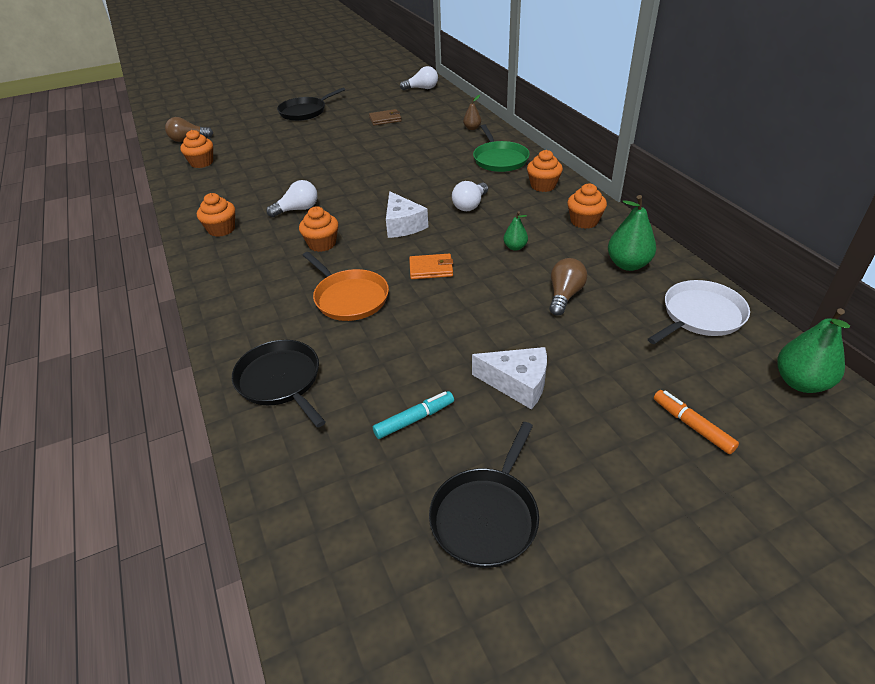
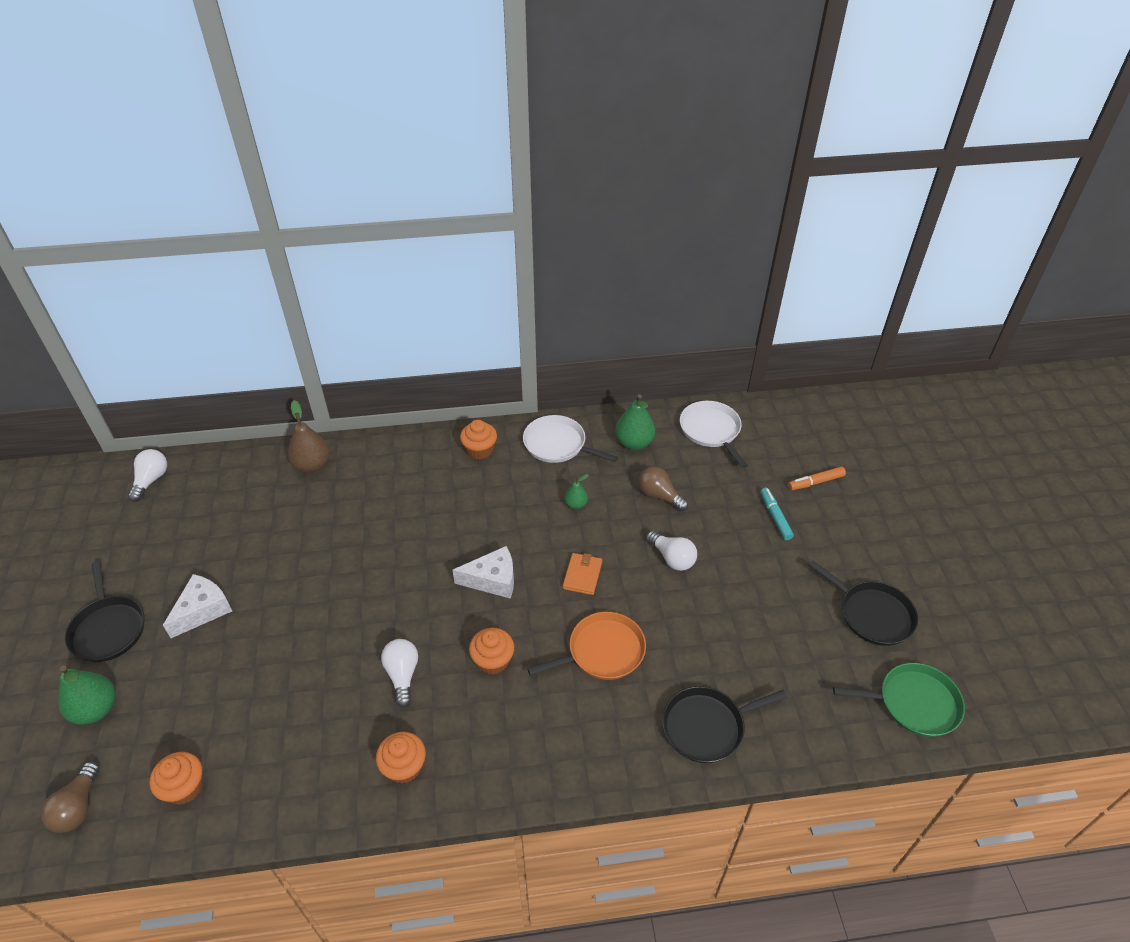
camera: 75 degrees left, 5 degrees up
(385, 119) = (217, 540): brown wallet -> none
(414, 419) = (776, 634): turquoise marker -> turquoise marker (775, 517)
(470, 205) = (484, 515): white light bulb -> white light bulb (672, 558)
(472, 128) = (312, 465): brown pear -> brown pear, size x1.79
(499, 159) = (404, 464): green pan -> green pan (913, 703)
(517, 383) = (754, 559): white cheese -> white cheese (203, 610)
(584, 221) = (557, 444): orange cupcake -> white pan
(801, 382) = (790, 416): green pear -> green pear (96, 709)

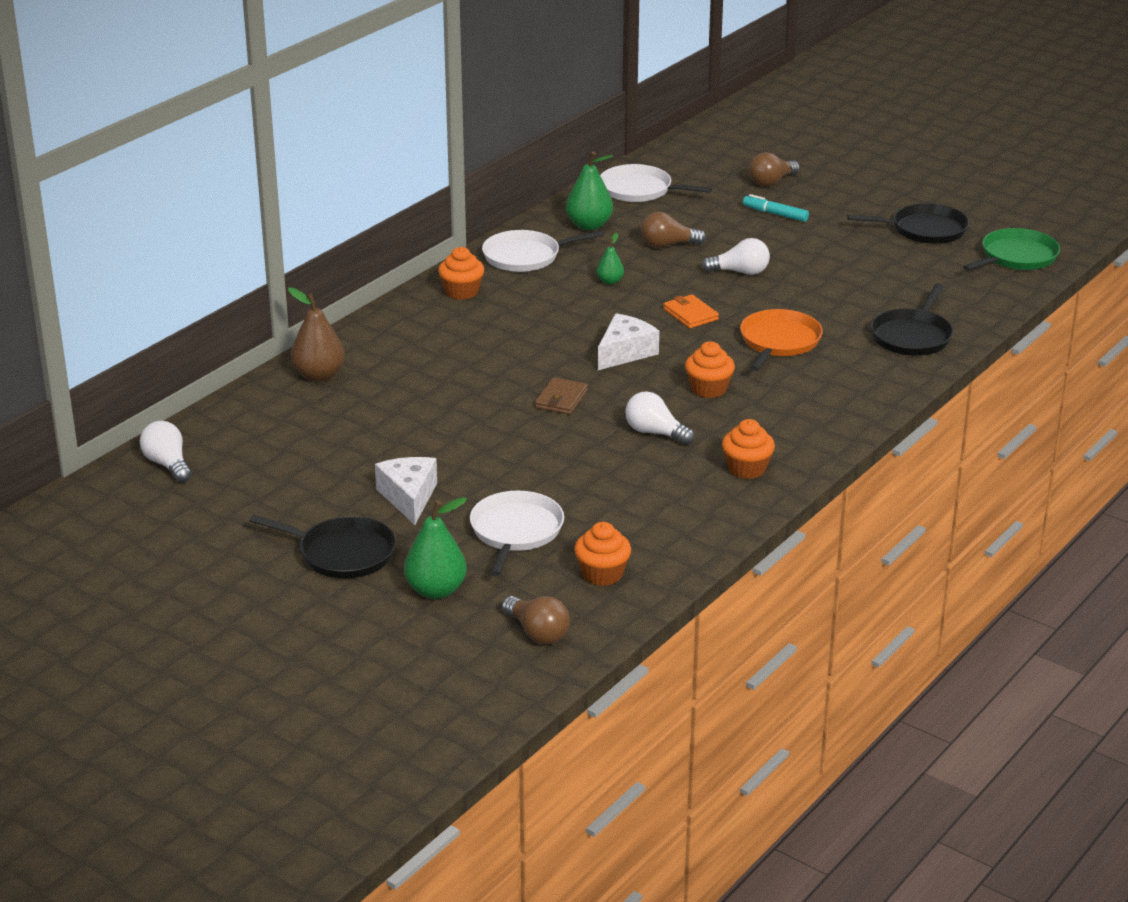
camera: 45 degrees left, 15 degrees down
(203, 696) = (515, 532): none -> white pan
(397, 593) = (561, 399): none -> brown wallet
(815, 482) = (771, 182): orange marker -> brown light bulb

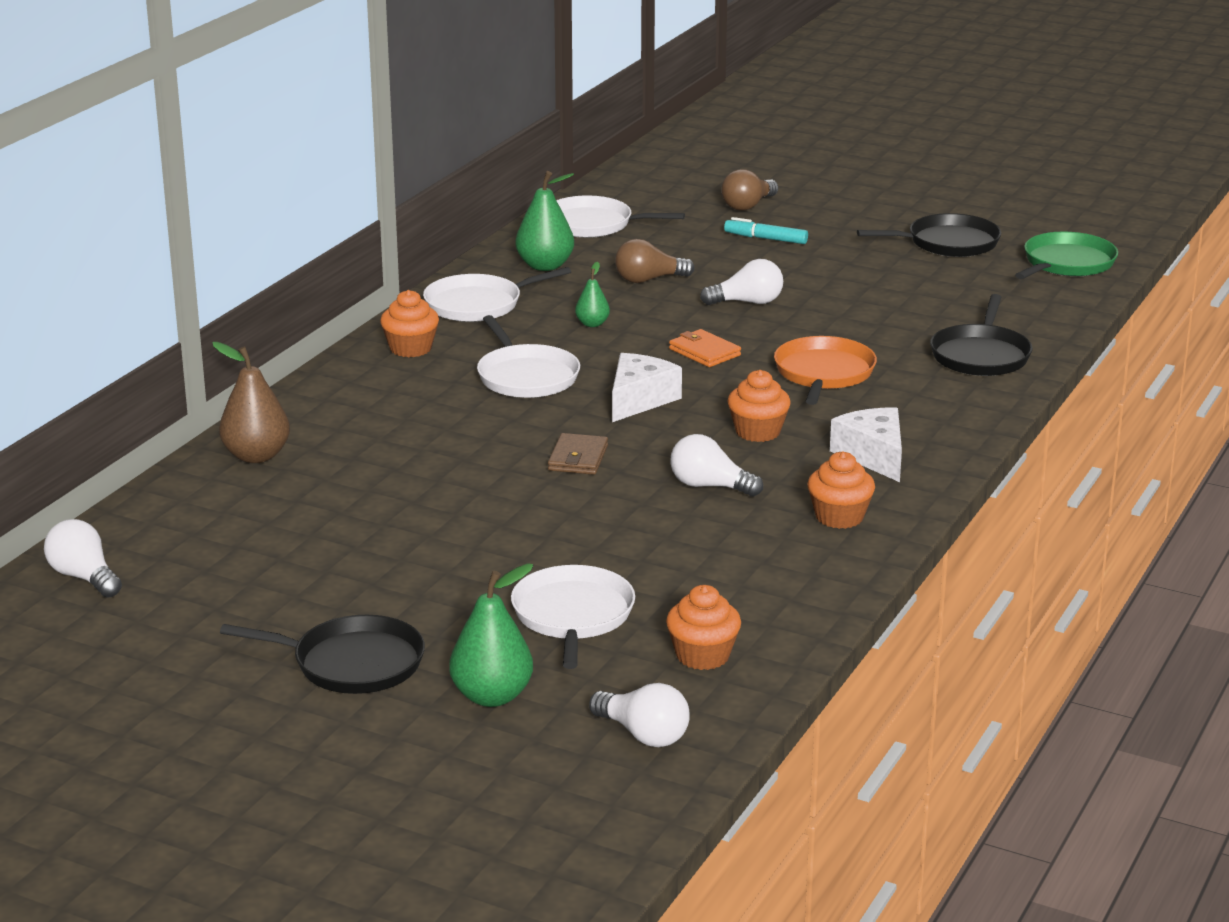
camera: 10 degrees left, 5 degrees down
(409, 497) = (419, 588): white cheese -> white cheese (873, 456)
(537, 633) = (643, 735): brown light bulb -> white light bulb
(543, 324) = (526, 376): none -> white pan

